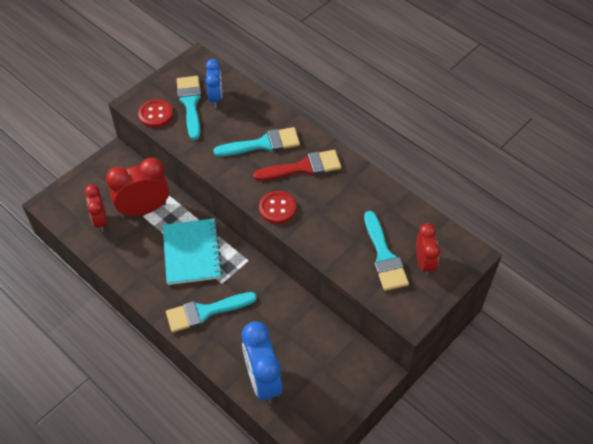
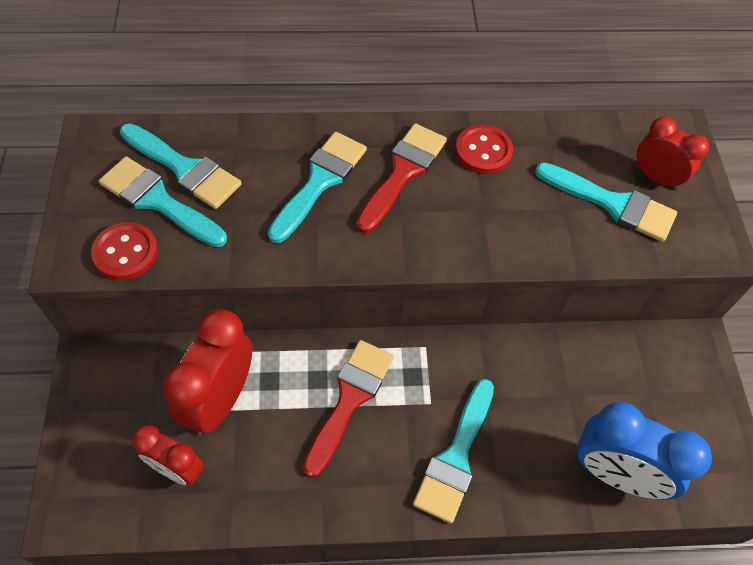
camera: 50 degrees left, 5 degrees up
(192, 252) = (350, 399): turquoise notebook -> red brush
(215, 98) = (184, 169): blue clock -> turquoise brush
(277, 208) = (437, 246): red button -> red button (483, 151)

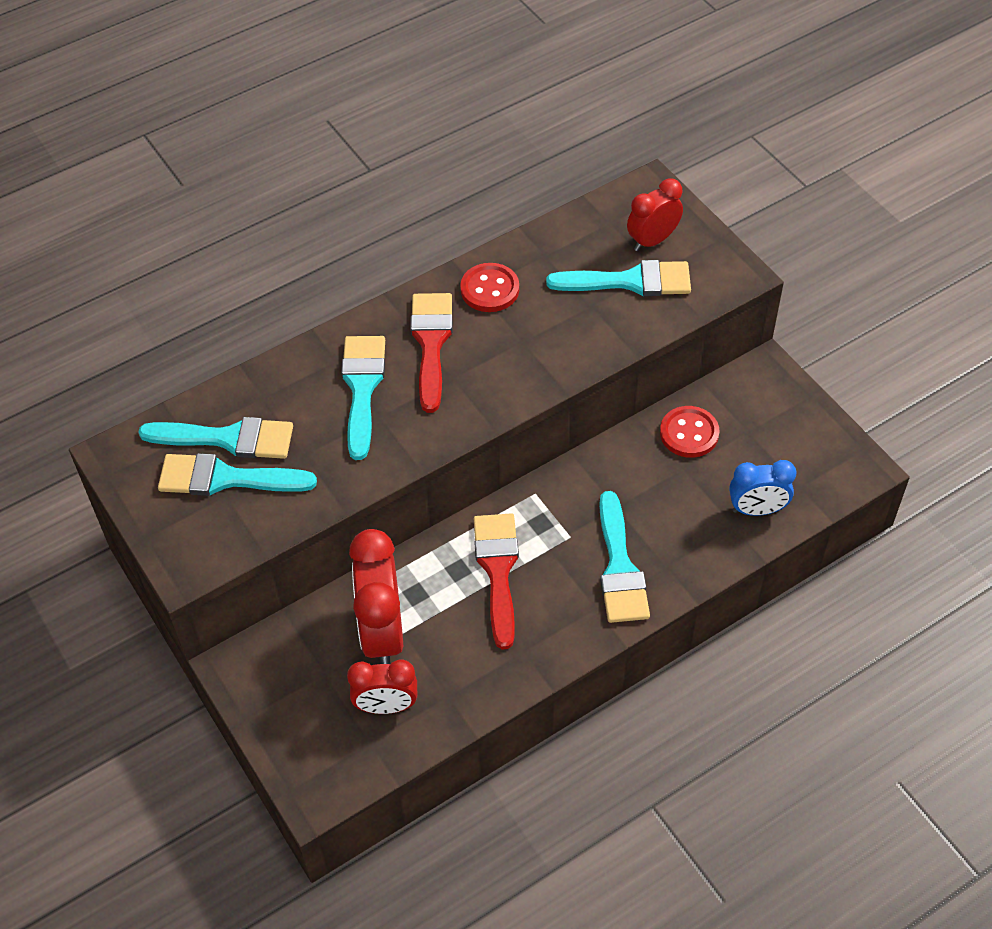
camera: 25 degrees left, 5 degrees down
(125, 252) = (232, 535): red button -> red button (689, 433)
(615, 473) = (757, 509): blue clock -> blue clock, size x0.62
(656, 177) = (652, 240): red clock -> red clock turned 45 degrees counterclockwise

